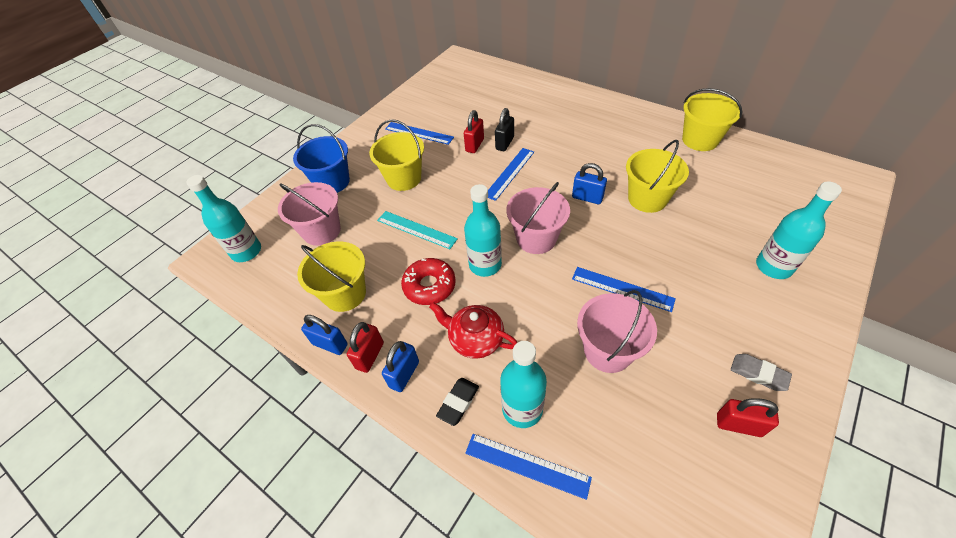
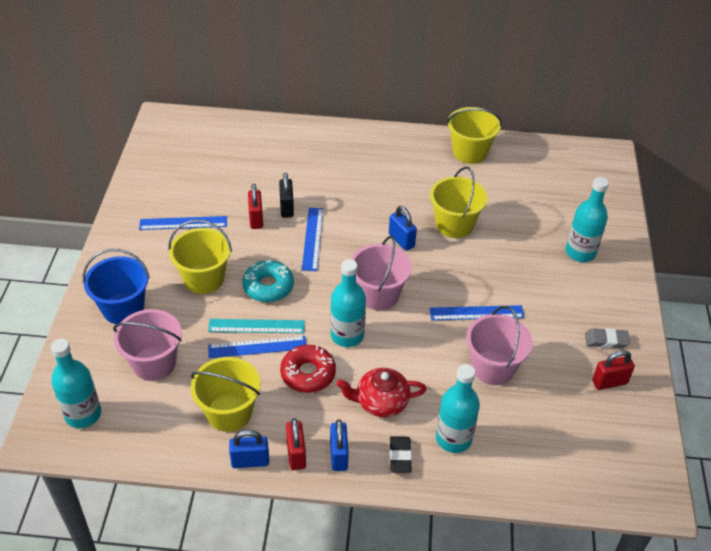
camera: 35 degrees left, 5 degrees down
(448, 200) = (268, 286): none -> turquoise donut
(527, 465) = (481, 476): blue ruler -> blue ruler (257, 347)
(587, 198) = (401, 240): blue padlock -> blue padlock turned 60 degrees clockwise

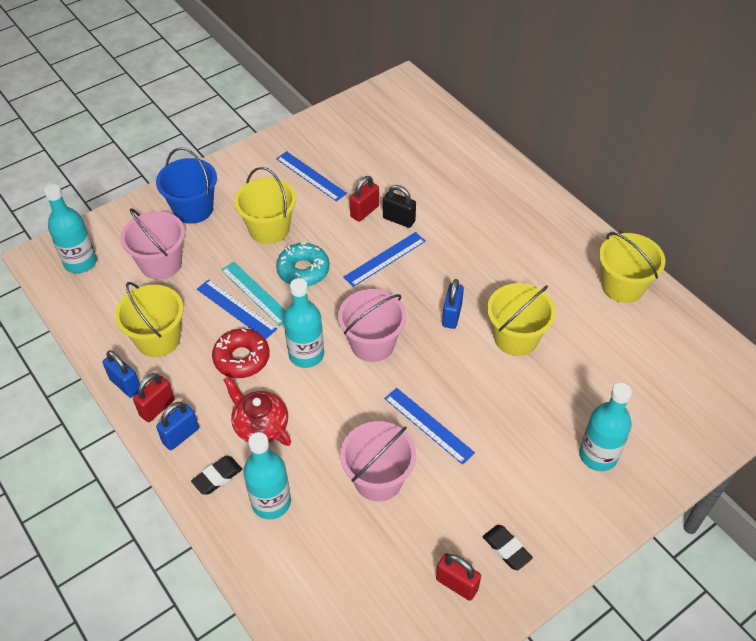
camera: 50 degrees right, 5 degrees up
(286, 208) = (399, 219): black padlock -> black padlock turned 75 degrees clockwise
(606, 340) = (506, 549): grey eraser -> black eraser

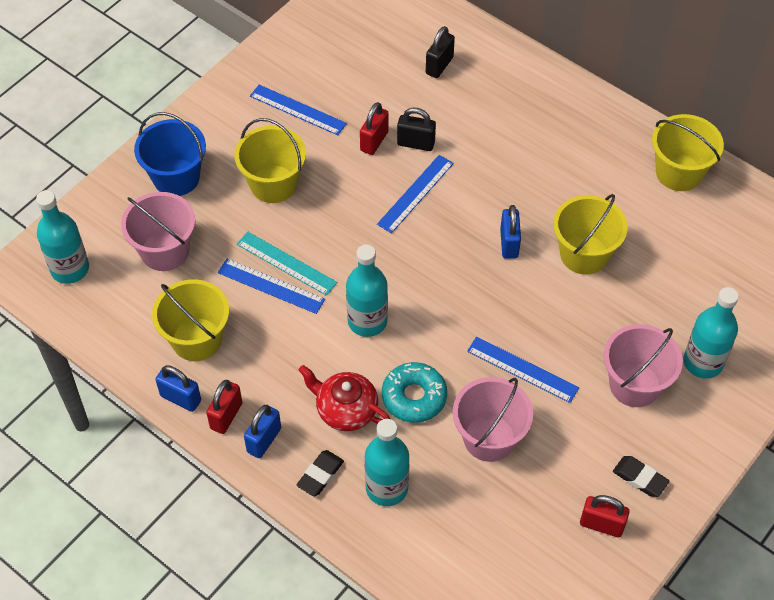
camera: 15 degrees left, 5 degrees up
(242, 358) = (298, 341): red donut -> none
(303, 270) = (329, 225): turquoise donut -> turquoise donut (414, 397)
(372, 343) = (434, 293): pink bucket -> pink bucket (634, 384)
(439, 163) = (439, 65): none -> black padlock

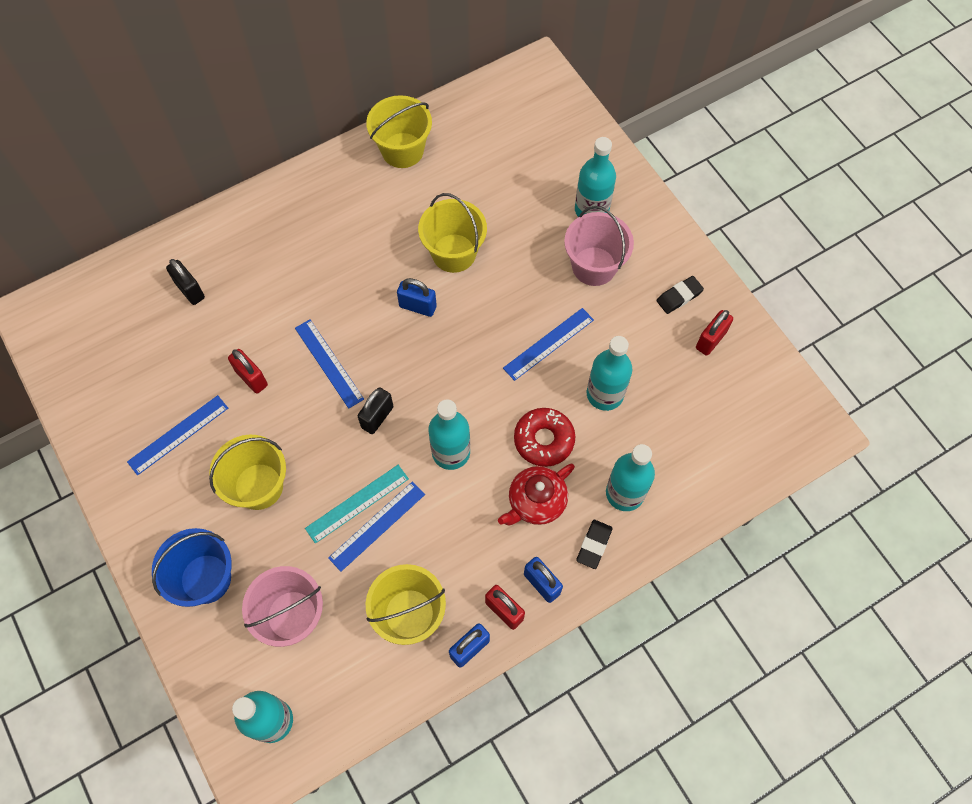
camera: 70 degrees left, 10 degrees up
(320, 475) = (594, 545): black eraser -> black eraser turned 60 degrees clockwise
(414, 397) = (544, 440): turquoise donut -> red donut
(416, 143) = (272, 343): black padlock -> black padlock (377, 417)
(489, 438) = (605, 394): pink bucket -> turquoise bottle

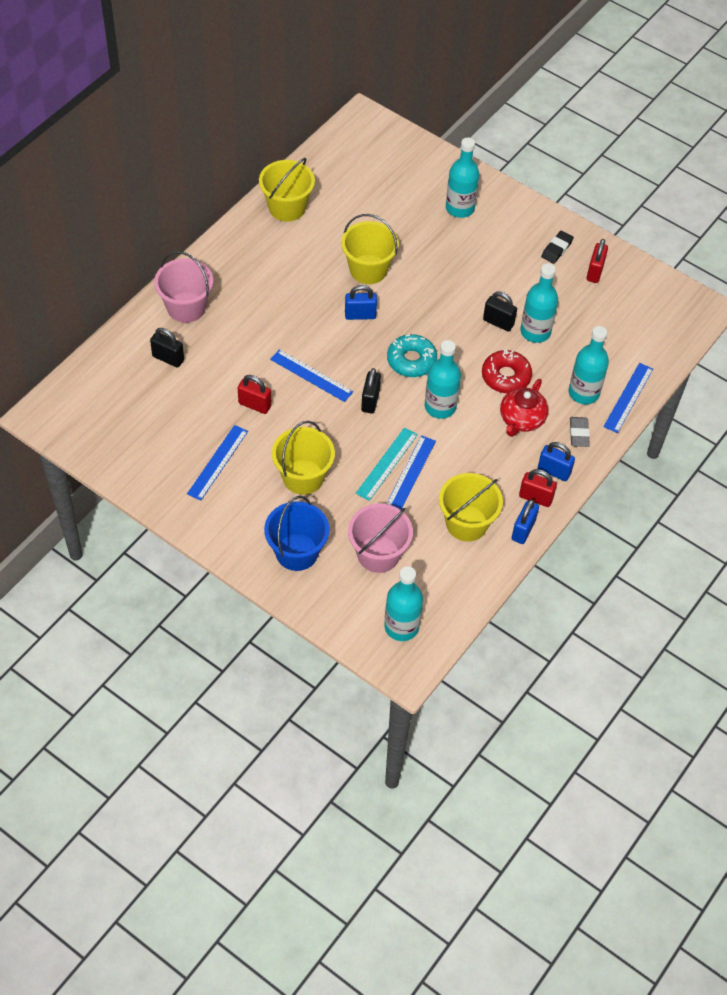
camera: 25 degrees left, 10 degrees down
(447, 382) = (411, 360): none -> turquoise donut
(548, 344) = (475, 310): blue ruler -> blue ruler (628, 397)
(568, 367) = (498, 322): none -> black padlock
(594, 266) = (482, 247): pink bucket -> pink bucket (186, 307)
(594, 545) = (579, 434): black eraser -> grey eraser

